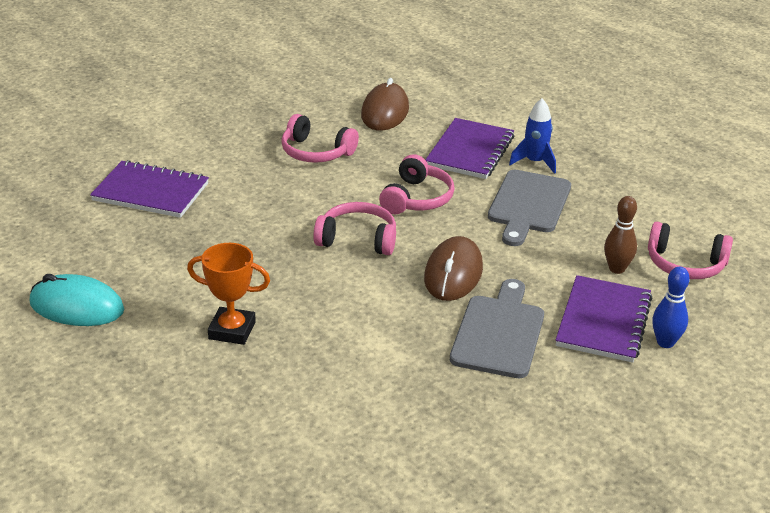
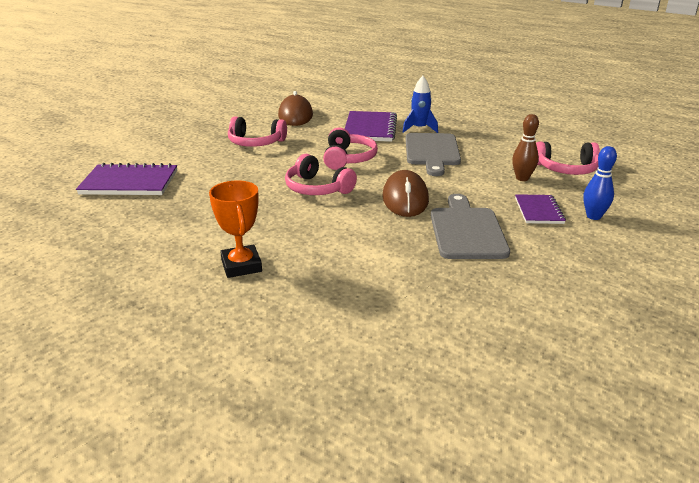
camera: 15 degrees left, 5 degrees down
(77, 307) = (85, 272): turquoise mouse -> none
(232, 330) = (241, 266): orange trophy -> orange trophy turned 75 degrees clockwise
(357, 239) = (317, 188): pink headphones -> pink headphones turned 135 degrees counterclockwise
(603, 321) = (538, 211): purple notebook -> purple notebook, size x0.60

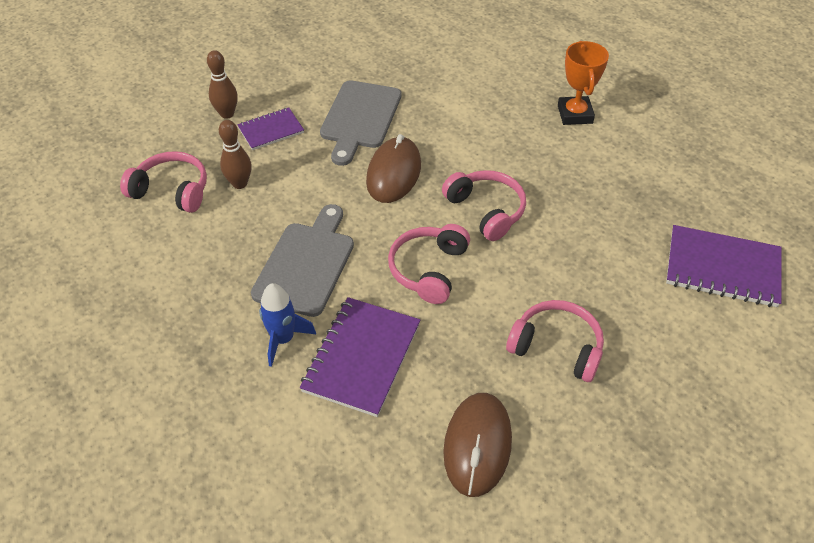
camera: 165 degrees left, 20 degrees up
(538, 211) = (271, 130): purple notebook -> purple notebook turned 45 degrees clockwise
(593, 216) = (227, 114): blue bowling pin -> brown bowling pin

